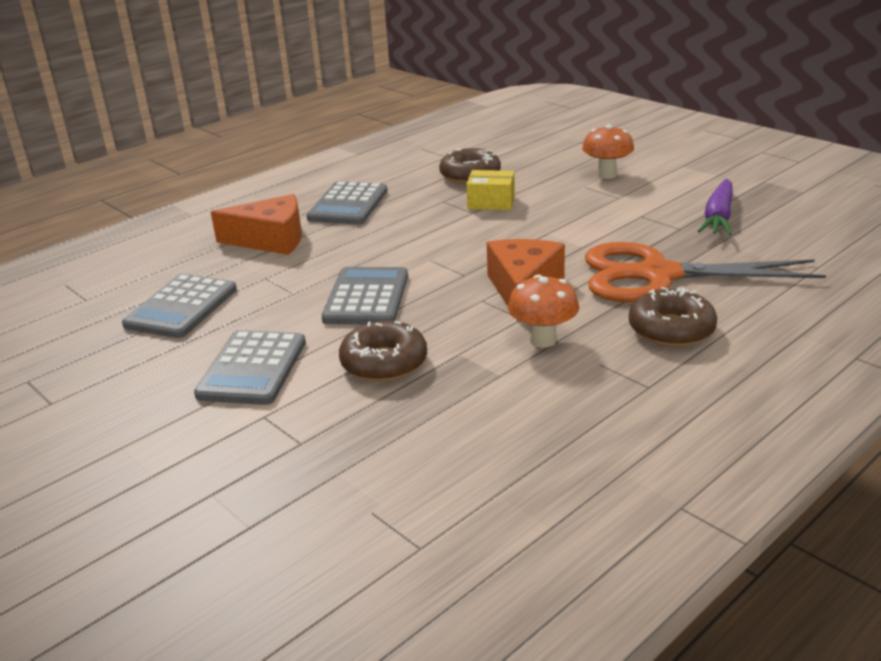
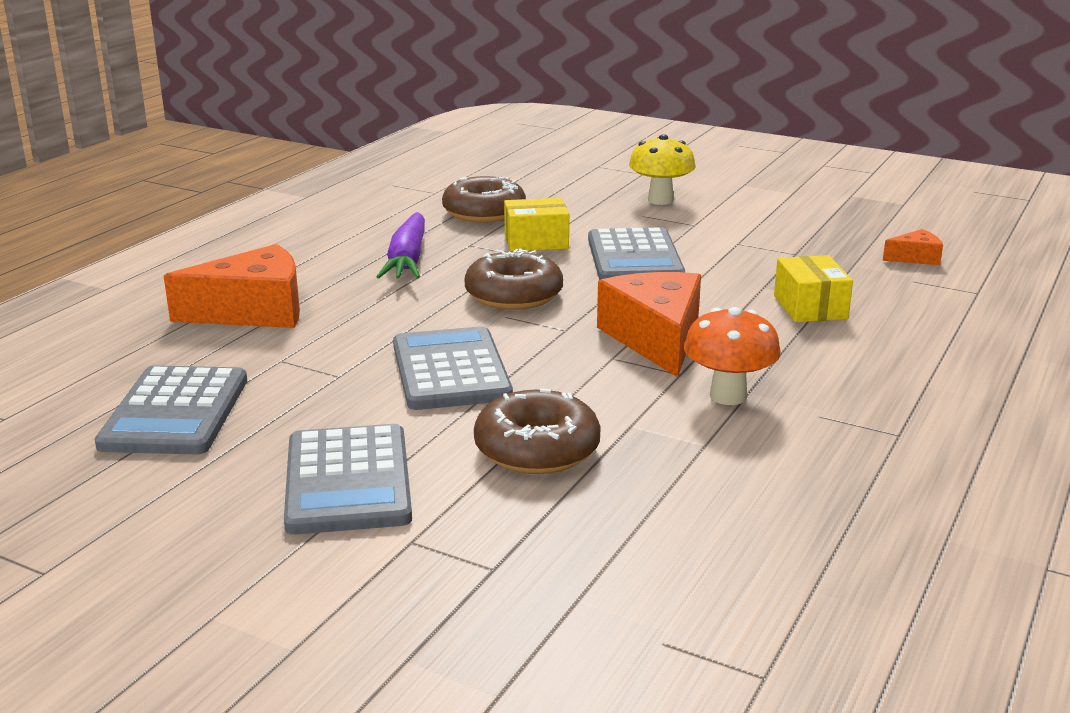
camera: 20 degrees left, 5 degrees down
(348, 205) = (338, 259): grey calculator -> grey calculator (634, 258)
(607, 175) = (660, 200): orange mushroom -> yellow mushroom
(657, 275) = (810, 307): orange scissors -> yellow box
(671, 329) = (874, 366): brown donut -> brown donut (514, 295)
(718, 217) = (830, 237): purple carrot -> purple carrot (407, 259)
(775, 241) = (915, 258): none -> orange cheese

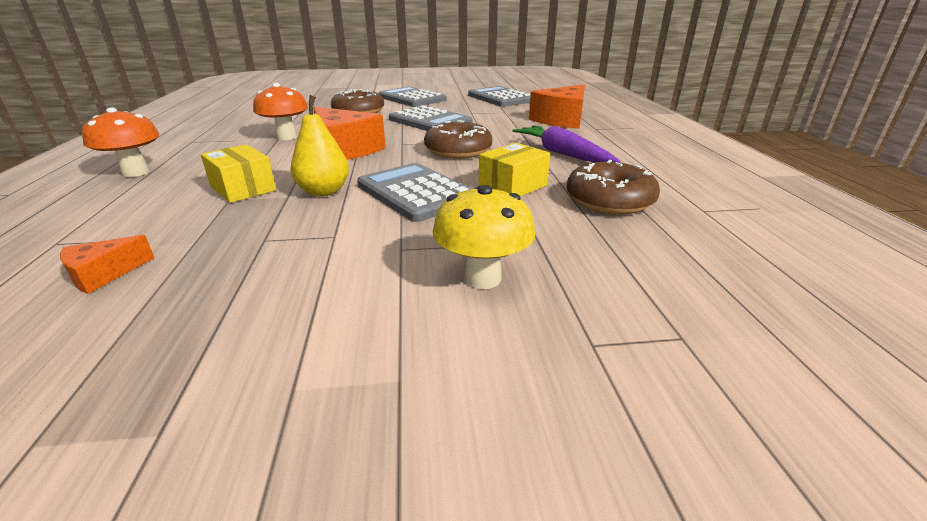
camera: 145 degrees right, 5 degrees up
(723, 282) = (324, 191): none -> yellow pear
(956, 370) = (136, 172): none -> orange mushroom

